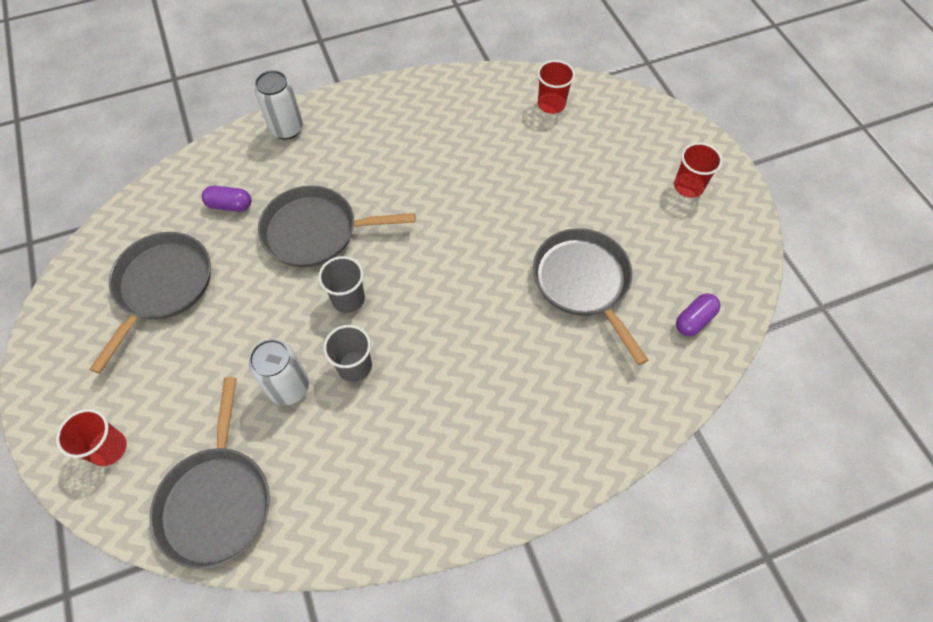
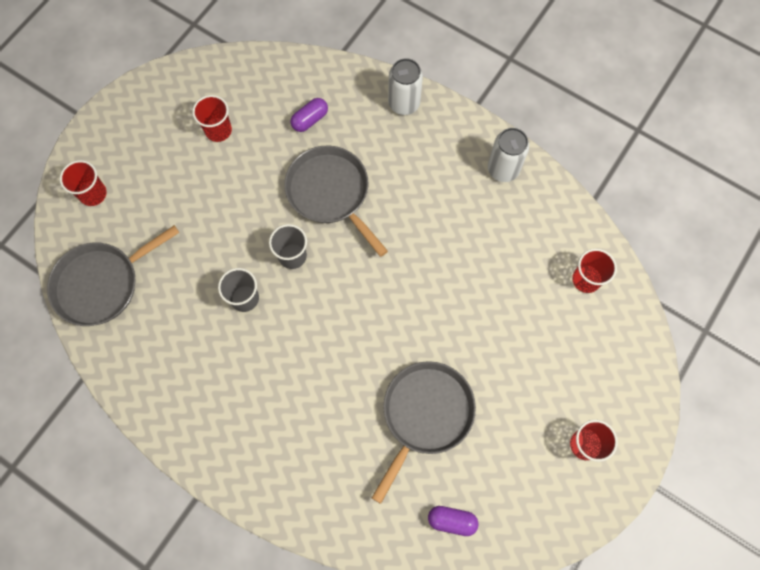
camera: 55 degrees right, 10 degrees up
(162, 286) = (218, 130): grey pan -> red cup
(230, 205) = (310, 120): purple capsule -> purple capsule turned 75 degrees clockwise
(289, 387) = (201, 268): white can -> white can (503, 169)

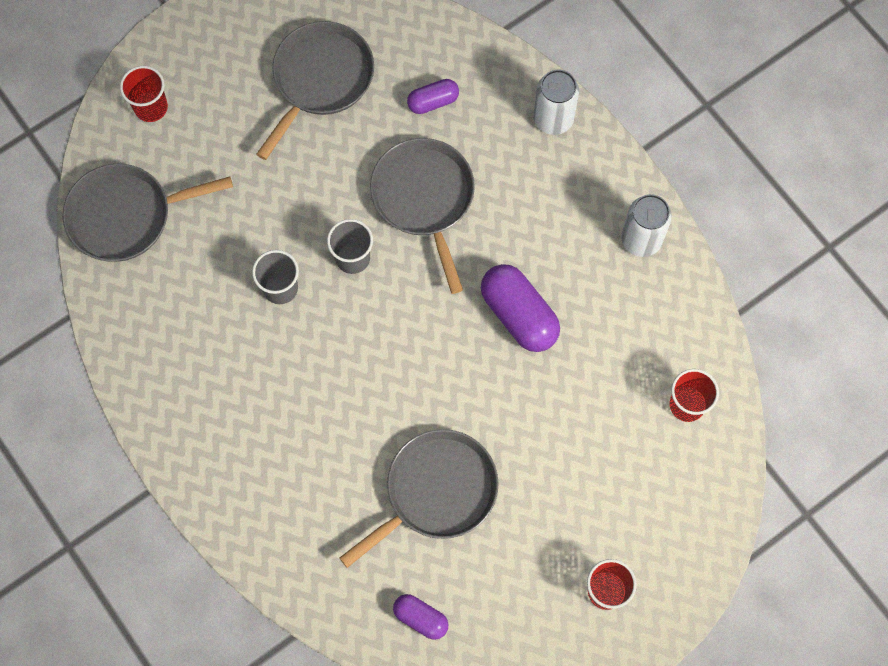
camera: 20 degrees right, 0 degrees up
(218, 130) = (320, 79): red cup -> grey pan
(435, 256) = (519, 315): none -> purple capsule

